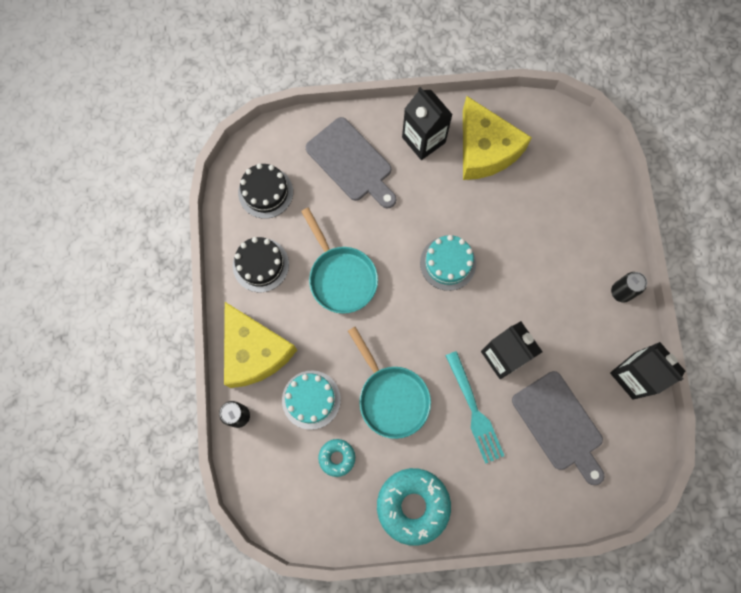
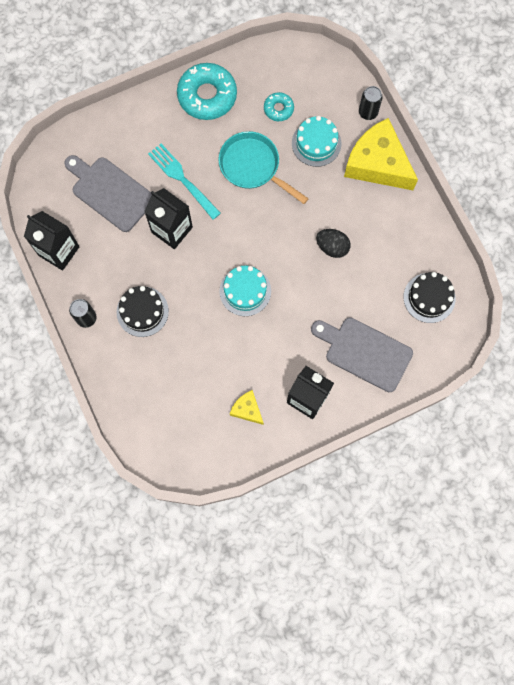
camera: 160 degrees right, 0 degrees up
(260, 265) = (404, 233): black cake -> black cake (142, 311)
(341, 277) = (332, 247): turquoise pan -> black egg
(485, 149) = (247, 409): yellow cheese -> yellow cheese, size x0.47

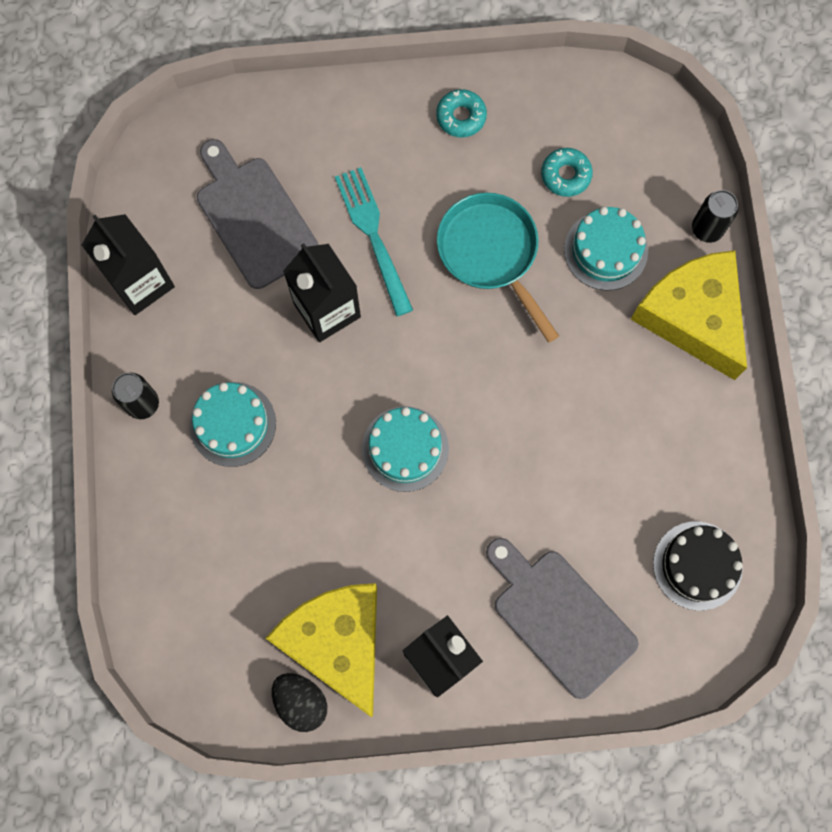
camera: 20 degrees right, 0 degrees up
(142, 311) = (232, 424): black cake -> turquoise cake
(207, 96) = (461, 117): turquoise donut -> turquoise donut, size x0.51
(247, 409) = (337, 642): yellow cheese -> yellow cheese, size x2.15
(332, 247) = (570, 427): black egg -> black egg (301, 702)

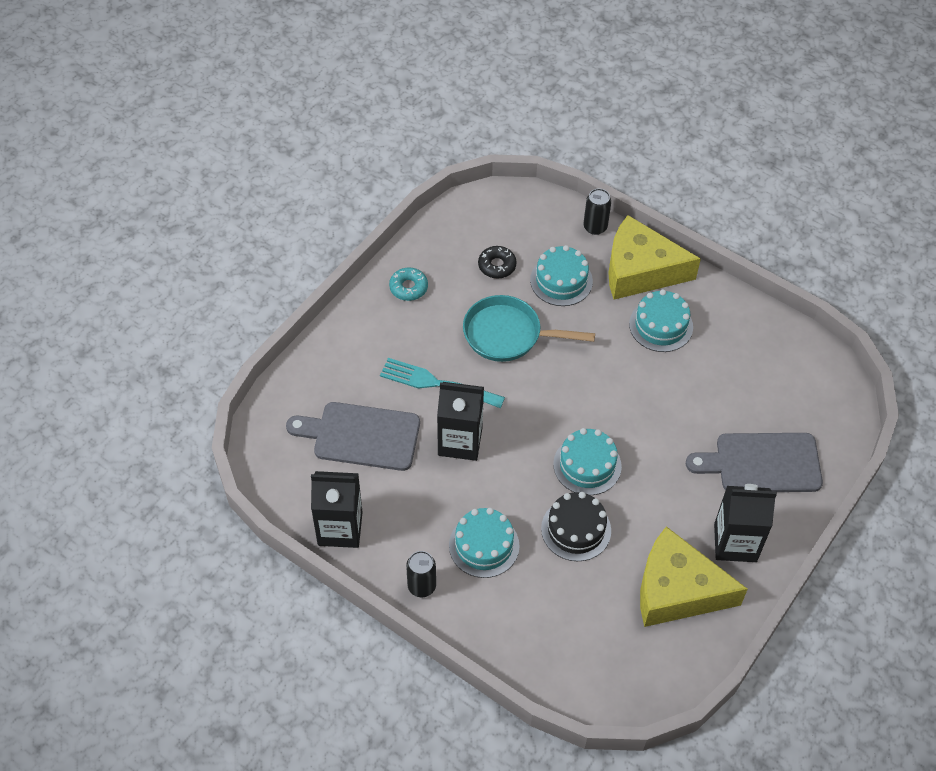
camera: 50 degrees left, 20 degrees down
(301, 702) = (698, 638): black egg -> none
(565, 175) = (497, 266): turquoise donut -> black donut
(641, 390) = (661, 325): none -> turquoise cake
(697, 565) = (789, 375): black cake -> black cake (576, 529)

